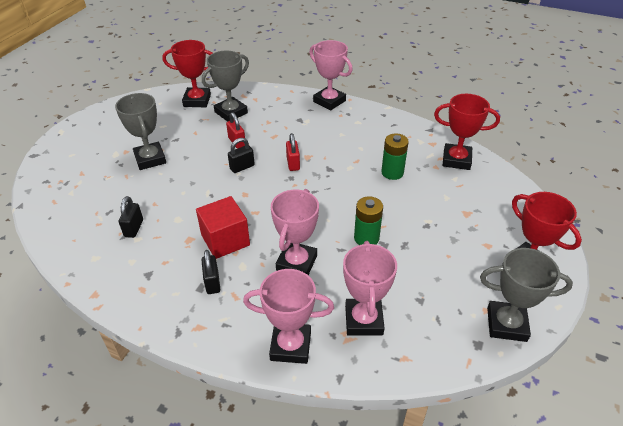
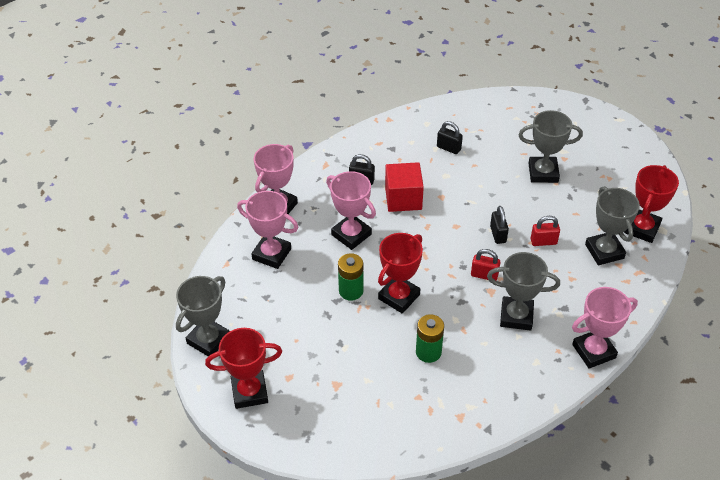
camera: 115 degrees right, 5 degrees up
(324, 139) = (516, 316): none -> grey trophy
(456, 160) = (419, 423): red trophy -> red trophy (399, 296)

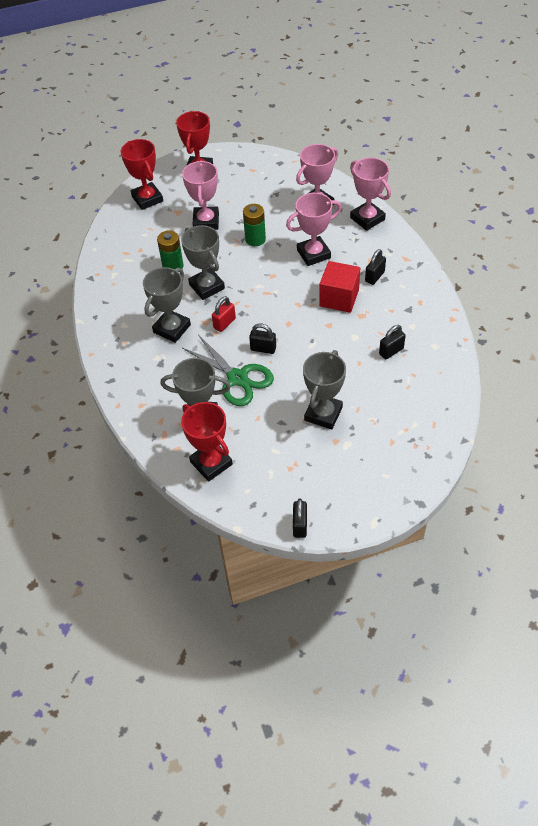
camera: 115 degrees right, 5 degrees up
(208, 340) = (254, 160): grey trophy -> grey trophy (207, 286)
(399, 296) = (233, 264): red trophy -> red trophy (147, 199)
(543, 241) = (237, 378): red padlock -> green scissors
(593, 351) = (109, 364): pink trophy -> pink trophy (206, 221)
(653, 157) = (300, 525): none -> black padlock

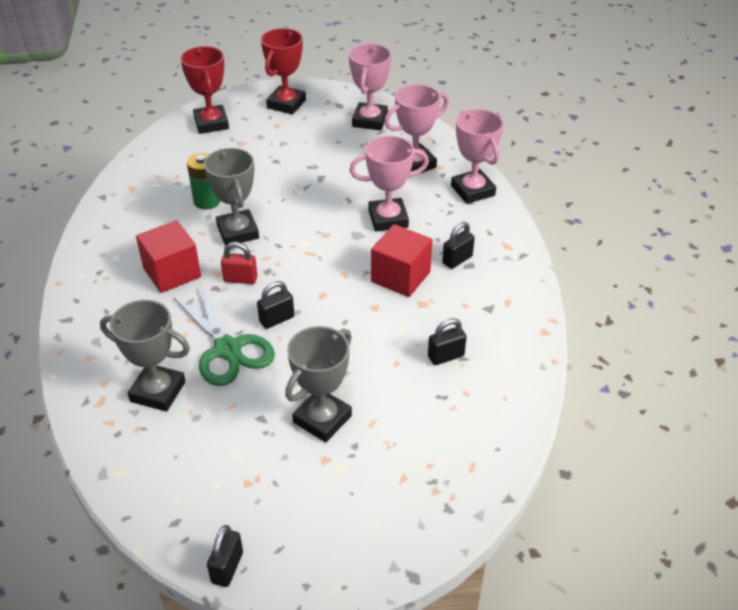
camera: 10 degrees right, 10 degrees down
(172, 328) = (172, 273): grey trophy -> red cube
(206, 221) = (270, 159): pink trophy -> pink trophy (370, 120)
(211, 463) = (144, 452): red trophy -> none
(224, 323) = (240, 279): red padlock -> red padlock turned 45 degrees clockwise
(255, 239) = (321, 189): green battery -> none
(263, 348) = (276, 319): black padlock -> black padlock turned 60 degrees counterclockwise

